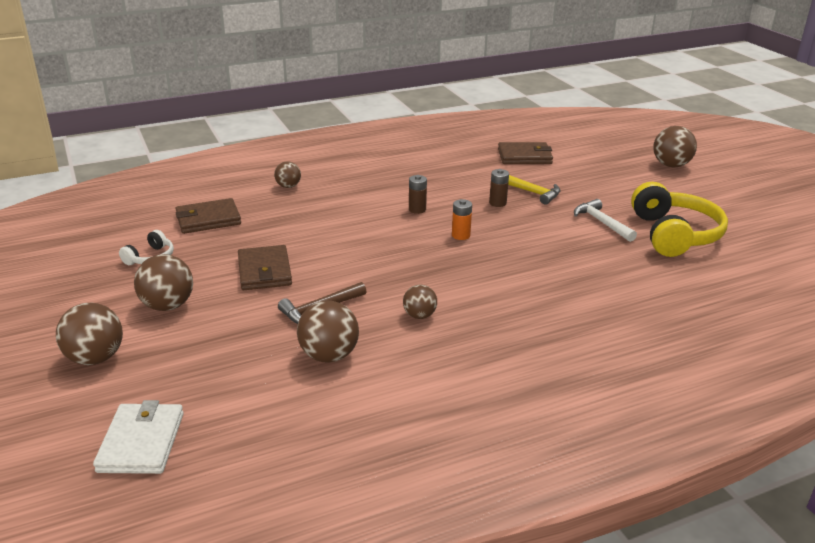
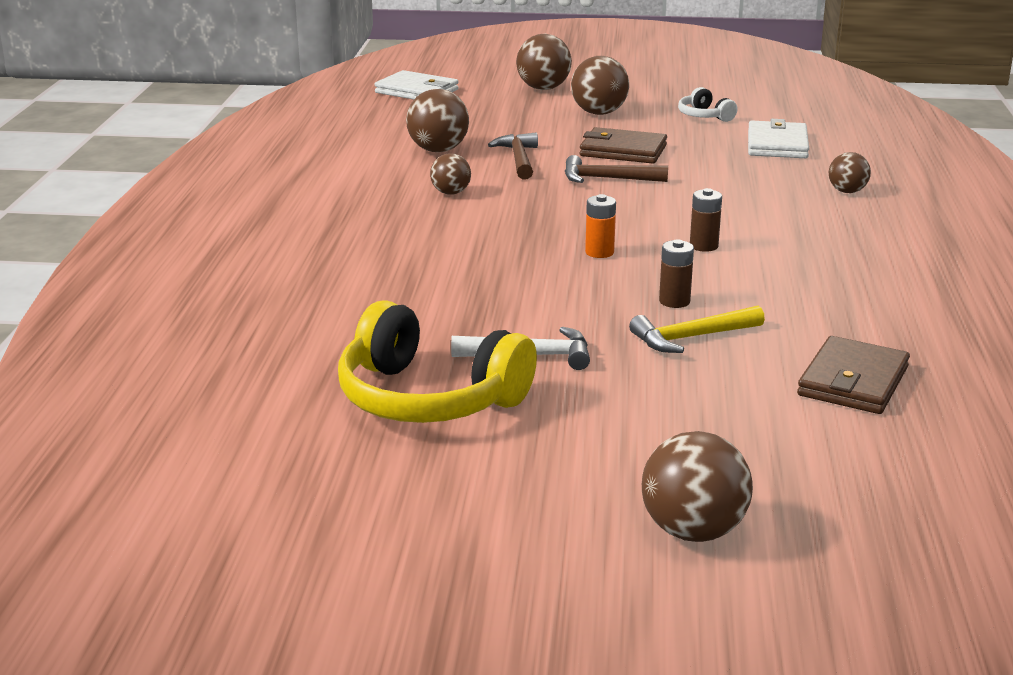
camera: 120 degrees right, 5 degrees down
(208, 219) = (777, 144): brown wallet -> white wallet
(333, 263) = (607, 179): none -> brown hammer

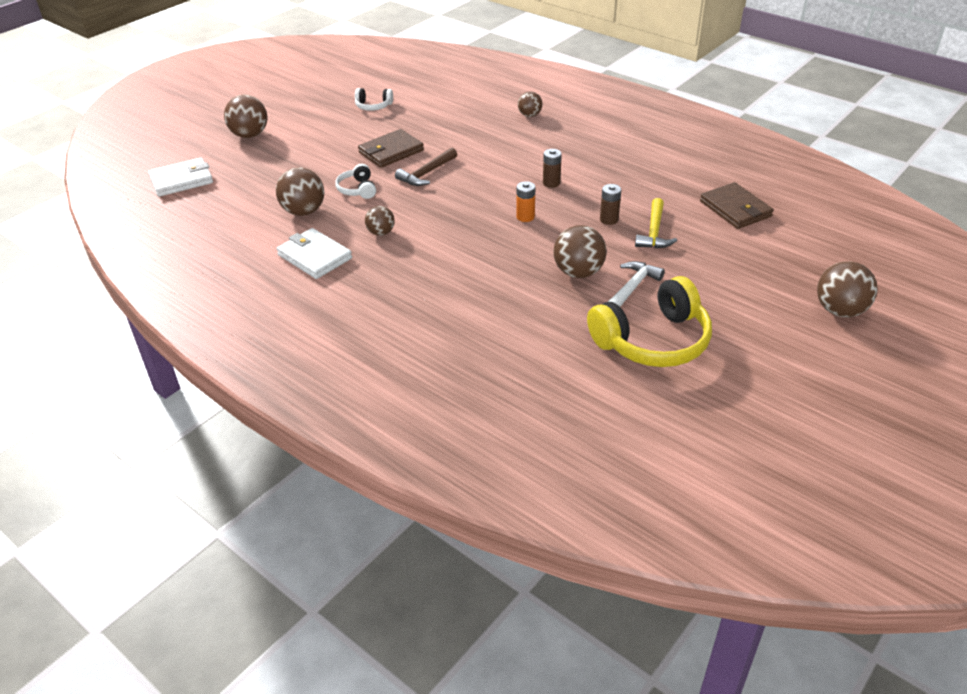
camera: 55 degrees left, 15 degrees up
(518, 159) = (357, 189): brown hammer -> white headphones
(599, 113) = (320, 134): brown ball -> brown ball (578, 272)
(777, 144) = (444, 105): white wallet -> white wallet (314, 256)

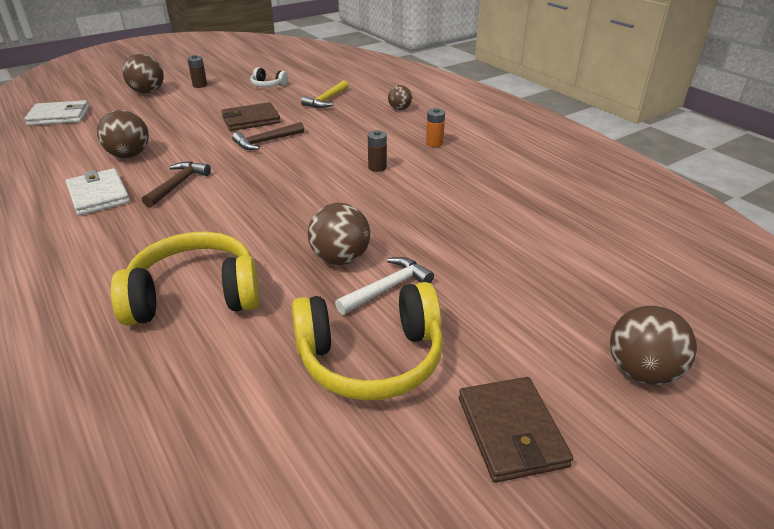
camera: 15 degrees right, 5 degrees down
(357, 189) = (193, 145): white headphones -> none
(381, 233) = (178, 184): brown ball -> brown hammer
(484, 325) = (195, 295): none -> yellow headphones
(525, 217) = (327, 193): orange battery -> orange battery (434, 143)
(609, 219) = (412, 210): brown battery -> brown battery (200, 85)
(654, 232) = (453, 232): yellow hammer -> yellow hammer (326, 100)
(735, 209) = (561, 223): brown wallet -> brown wallet (511, 431)

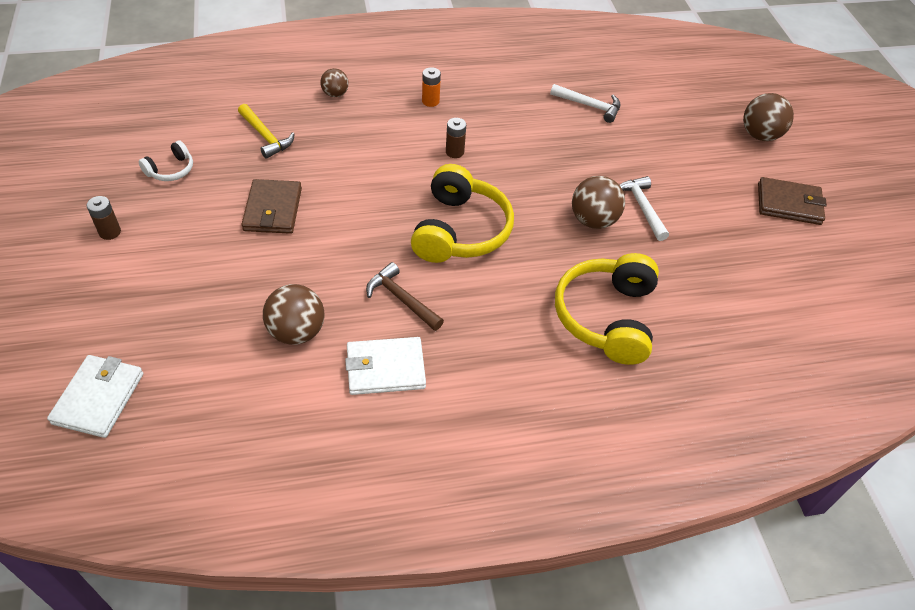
camera: 70 degrees left, 15 degrees up
(148, 92) = (86, 289): brown ball -> none
(266, 141) = (342, 211): brown hammer -> none
(371, 358) = (712, 240): yellow headphones -> yellow headphones (460, 230)
(528, 221) = (589, 106): none -> white hammer

